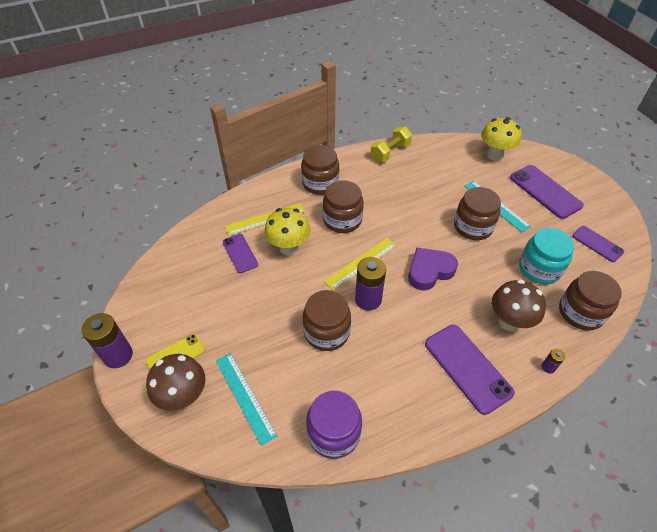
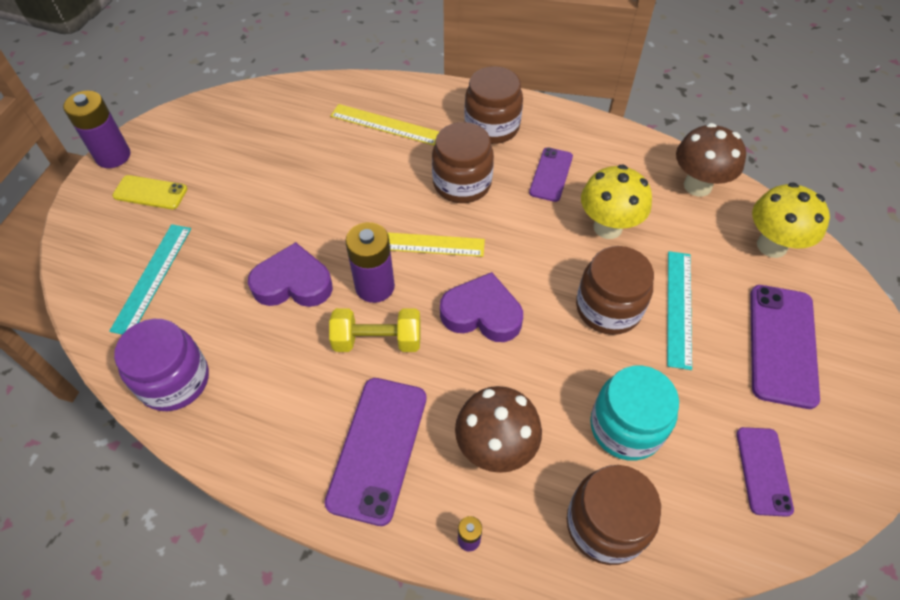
camera: 45 degrees right, 5 degrees up
(184, 397) = (112, 234): brown mushroom -> brown mushroom (697, 186)
(240, 253) = (318, 141): purple phone -> purple phone (551, 174)
(289, 248) = (369, 171): yellow mushroom -> yellow mushroom (607, 227)
(326, 332) = (293, 283): brown jar -> purple heart
(390, 152) = (624, 146): yellow dumbbell -> yellow dumbbell (377, 340)

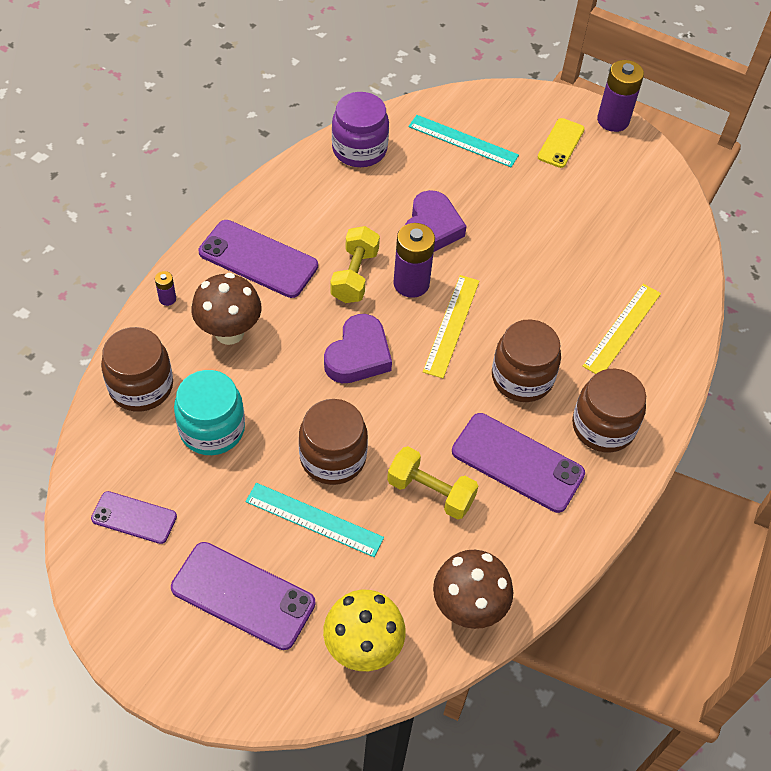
camera: 100 degrees right, 0 degrees up
(551, 174) = (517, 463): purple phone -> purple phone, size x1.66
(607, 227) = (430, 492): yellow mushroom -> yellow dumbbell

